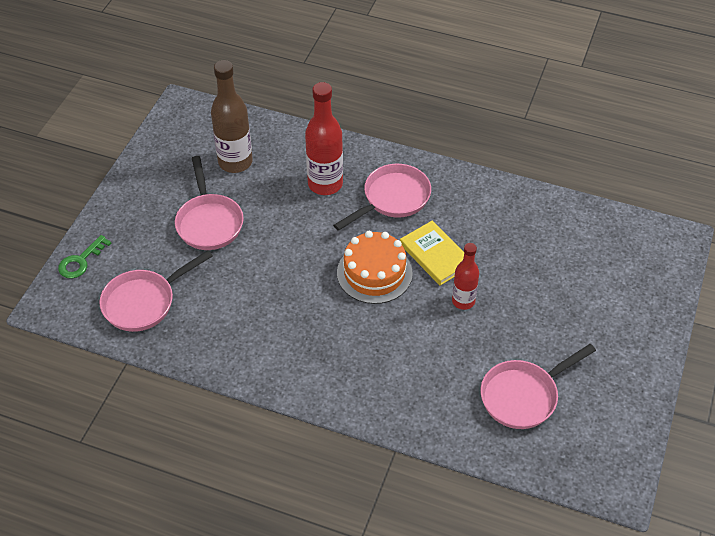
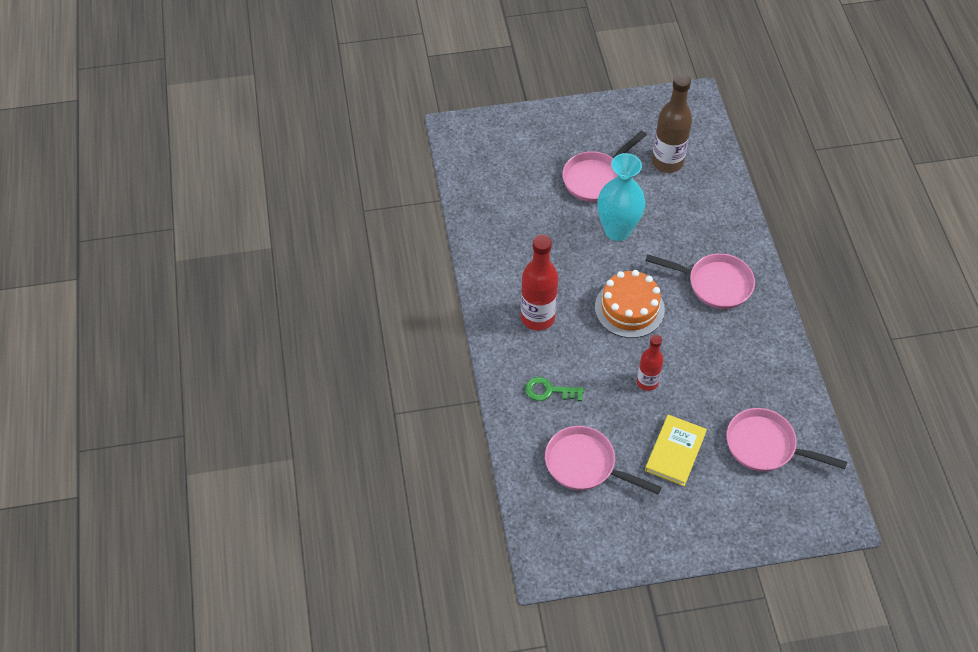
camera: 60 degrees right, 5 degrees up
(81, 261) = (503, 124): green key -> green key (549, 391)
(144, 302) = (496, 180): pink pan -> pink pan (766, 446)
(281, 237) = (617, 230): none -> turquoise vase
(325, 184) = (693, 231): red bottle -> red bottle (537, 317)
(435, 255) = (679, 341): yellow book -> yellow book (675, 451)

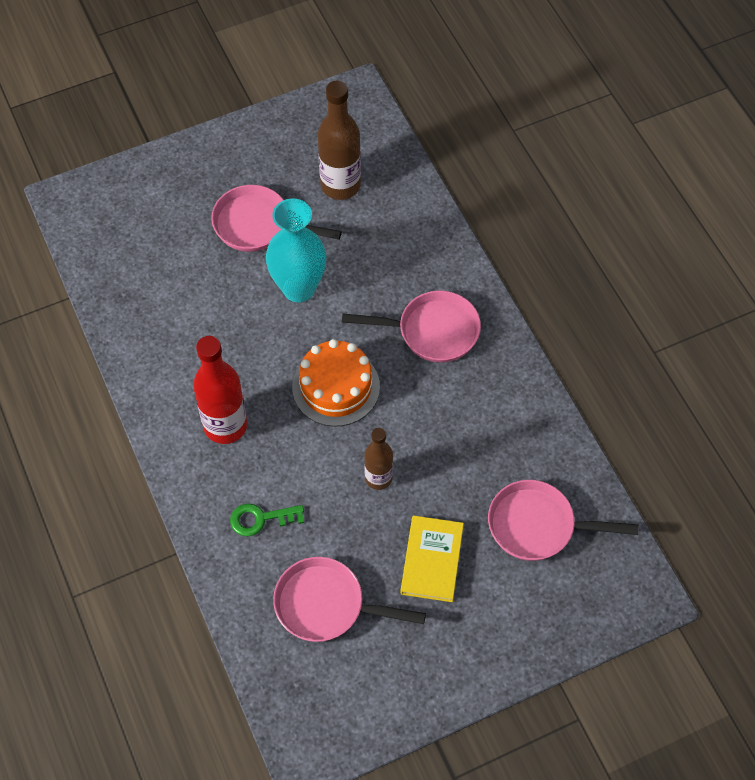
camera: 15 degrees left, 5 degrees up
(596, 178) = (258, 225): pink pan -> pink pan turned 75 degrees clockwise
(647, 382) = (378, 478): red bottle -> brown bottle

